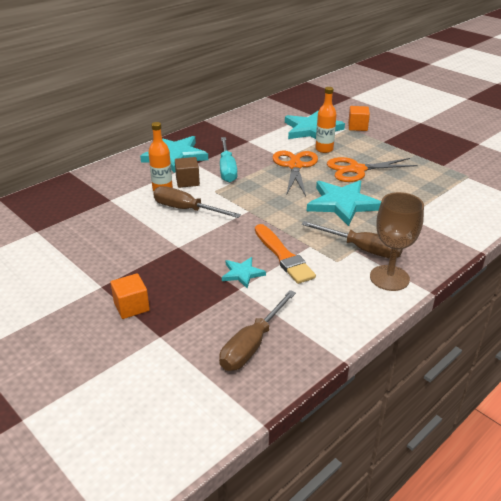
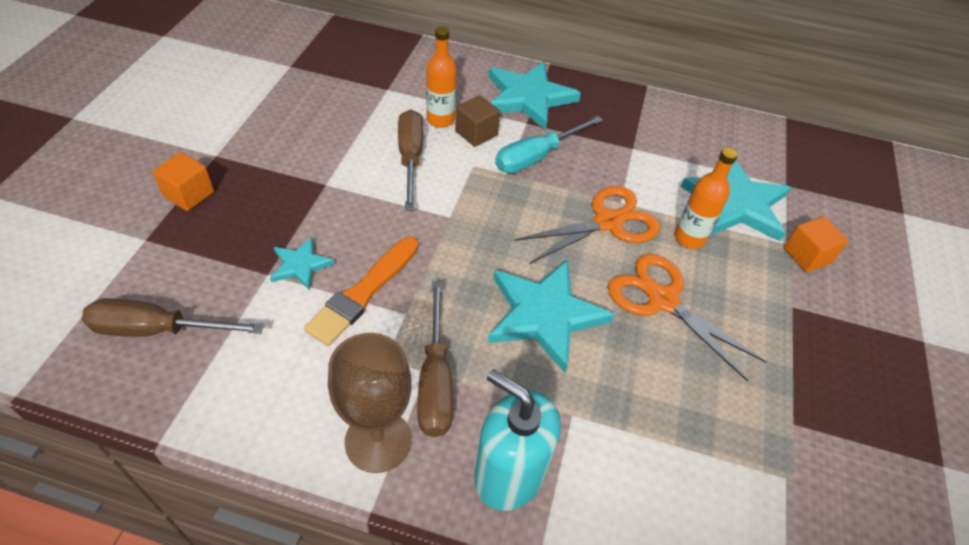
camera: 55 degrees right, 15 degrees up
(431, 244) = (509, 475): none -> turquoise soap dispenser

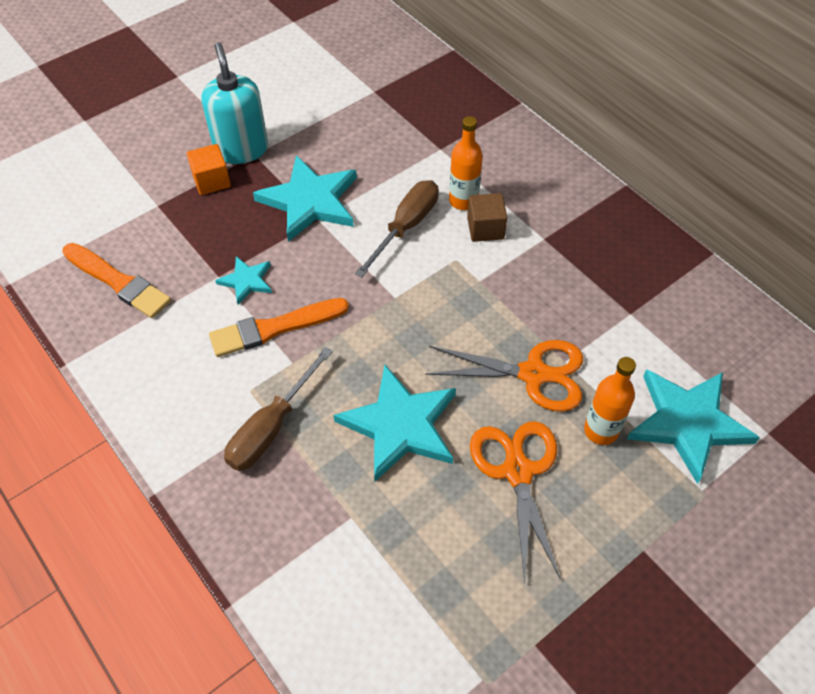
camera: 40 degrees right, 5 degrees up
(158, 330) = (118, 282): brown screwdriver -> orange brush
(378, 441) = (196, 448): brown goblet -> none
(509, 475) = (265, 530): turquoise soap dispenser -> turquoise soap dispenser (241, 149)
(528, 98) = (569, 213): turquoise star -> turquoise star (310, 201)
(537, 157) = (523, 278): turquoise screwdriver -> none
(807, 255) = (712, 513): orange cube -> none

